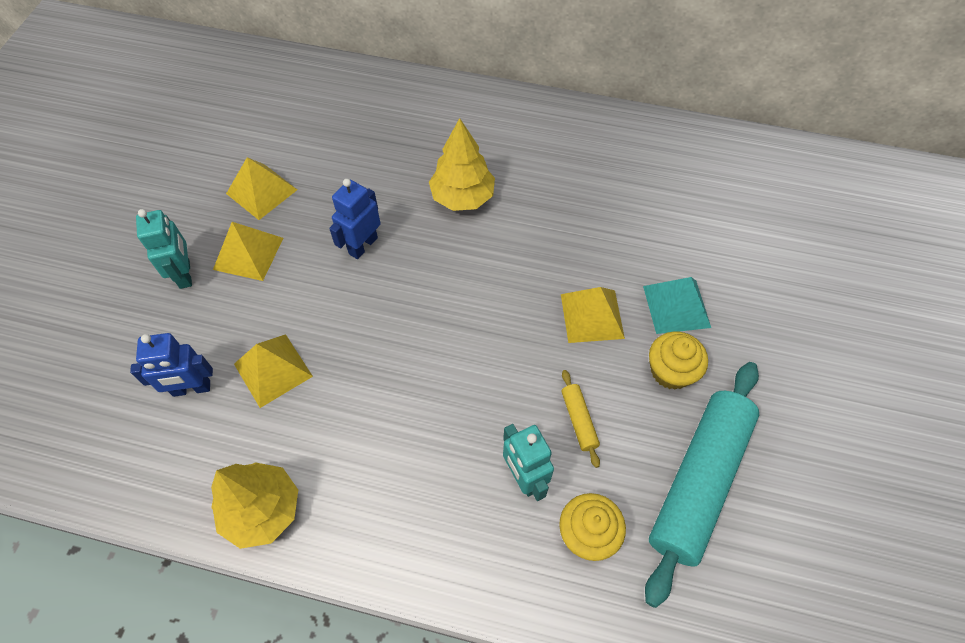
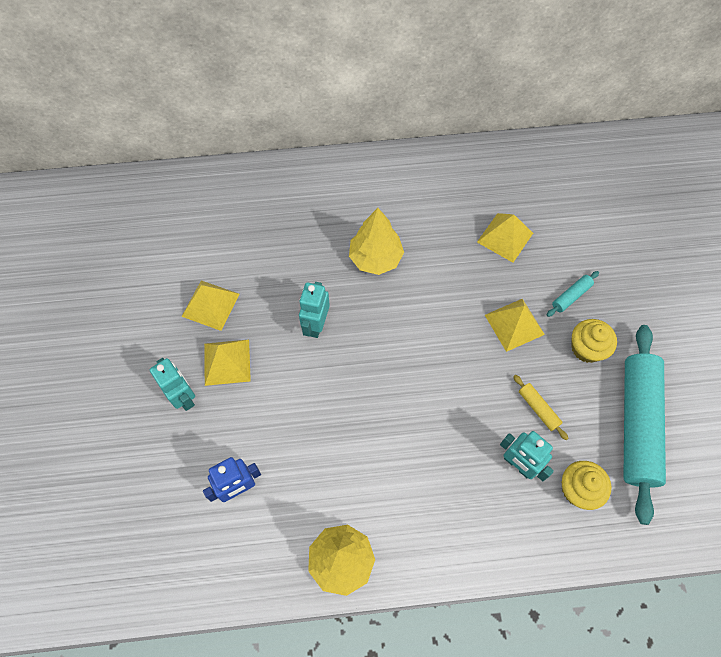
camera: 20 degrees left, 5 degrees up
(273, 370) = (295, 451): yellow pyramid -> yellow pyramid (505, 237)
(363, 245) = (316, 325): blue robot -> turquoise robot
(676, 306) = (571, 296): turquoise pyramid -> turquoise rolling pin

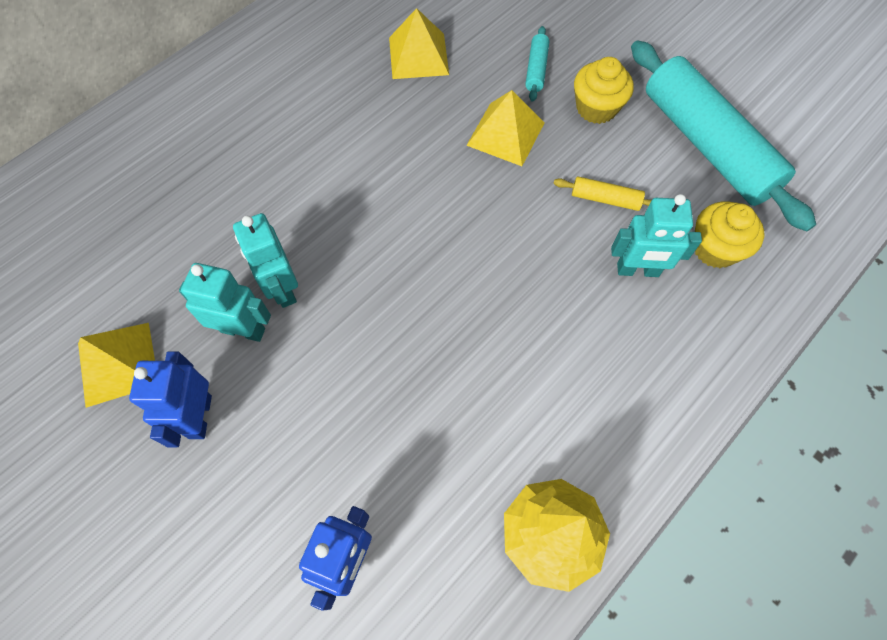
camera: 40 degrees left, 0 degrees up
(183, 397) = (173, 506): turquoise robot -> turquoise robot (243, 330)
(227, 362) = (199, 416): yellow pyramid -> blue robot
(375, 258) = (292, 168): yellow tree -> none

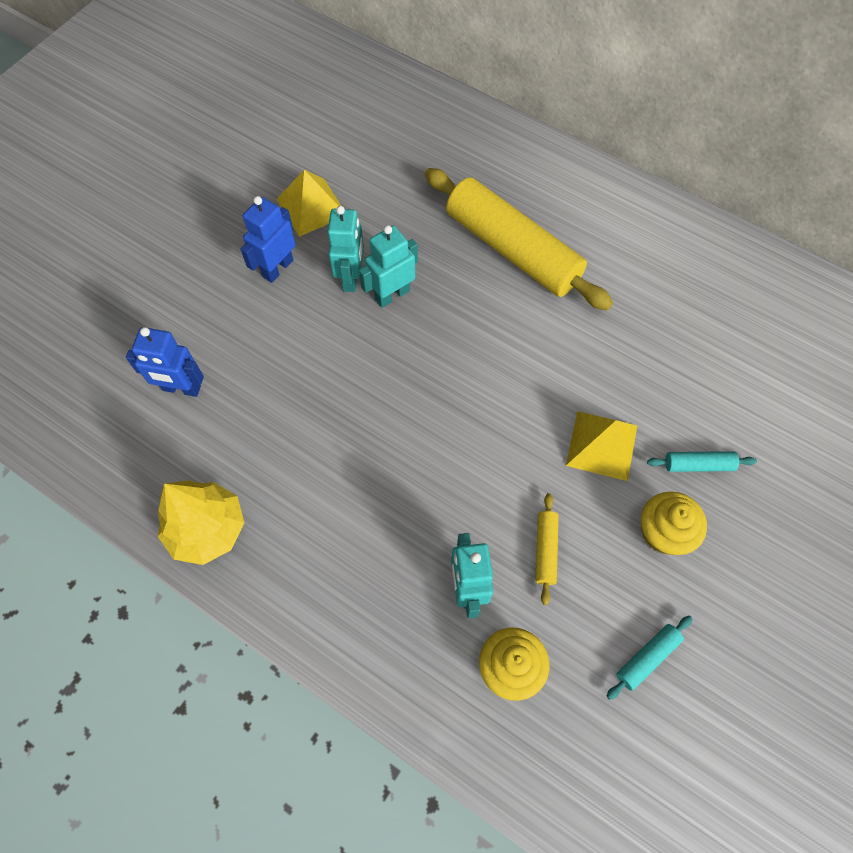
camera: 80 degrees right, 0 degrees up
(199, 416) = (277, 268): blue robot -> blue robot turned 45 degrees counterclockwise
(261, 162) = (512, 250): none -> yellow rolling pin
(418, 56) = (678, 350): yellow pyramid -> none
(707, 145) = (647, 658): turquoise rolling pin -> turquoise rolling pin, size x0.40

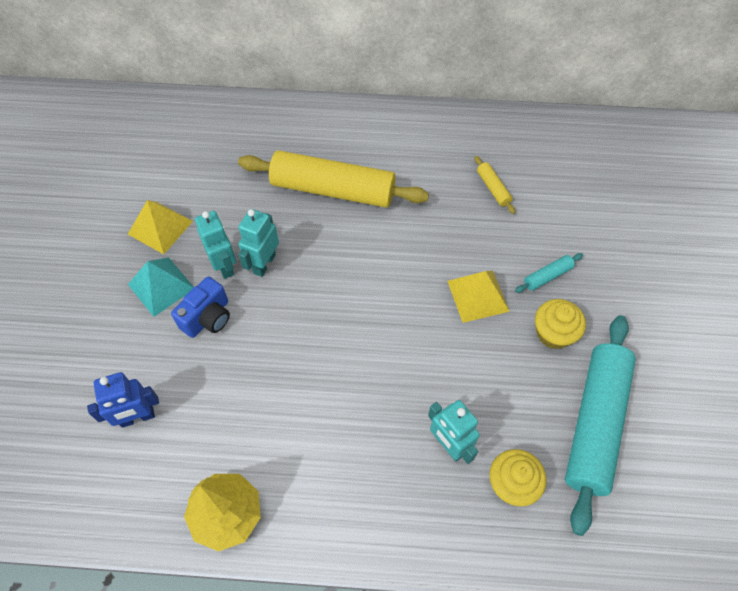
camera: 30 degrees left, 5 degrees down
(277, 268) = (161, 286): blue robot -> turquoise pyramid
(303, 323) = (208, 318): none -> blue camera
(545, 550) = (485, 388): yellow rolling pin -> yellow rolling pin (493, 188)
(647, 658) = (595, 424): turquoise rolling pin -> turquoise rolling pin, size x2.49

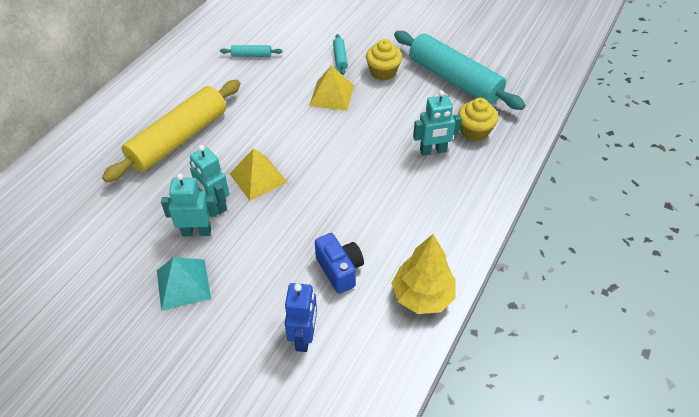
camera: 65 degrees left, 10 degrees down
(160, 227) = (118, 267): yellow pyramid -> yellow pyramid (258, 177)
(208, 318) = (240, 258): blue camera -> blue camera (339, 270)
(493, 188) = (251, 55): yellow rolling pin -> turquoise rolling pin

